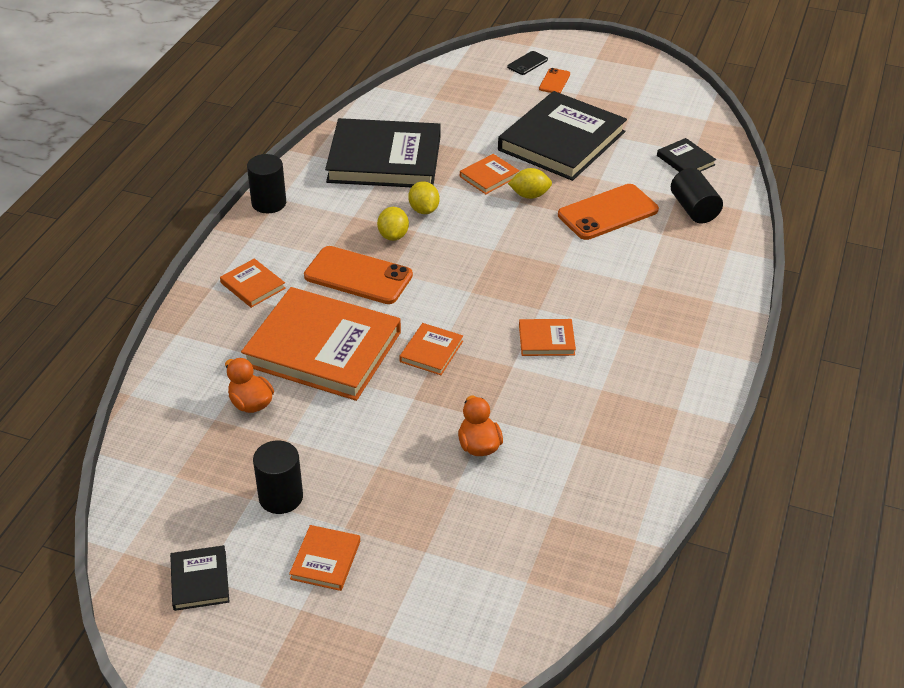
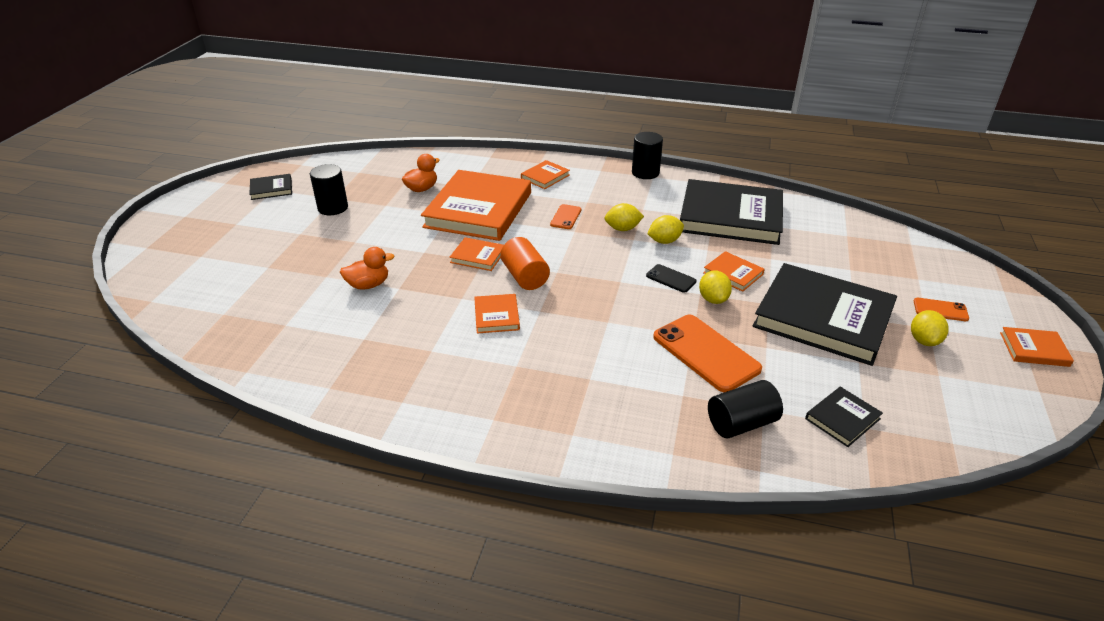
camera: 85 degrees right, 5 degrees down
(325, 560) = (273, 229): orange book -> orange book (1034, 349)
(358, 276) = (566, 217): orange phone -> orange phone, size x0.50
(384, 159) = (730, 217): black book -> black book turned 75 degrees counterclockwise
(477, 316) = (525, 277): none -> orange cylinder
(527, 63) = (962, 290): black phone -> black phone (671, 279)
(594, 100) = (924, 340): none -> yellow lemon

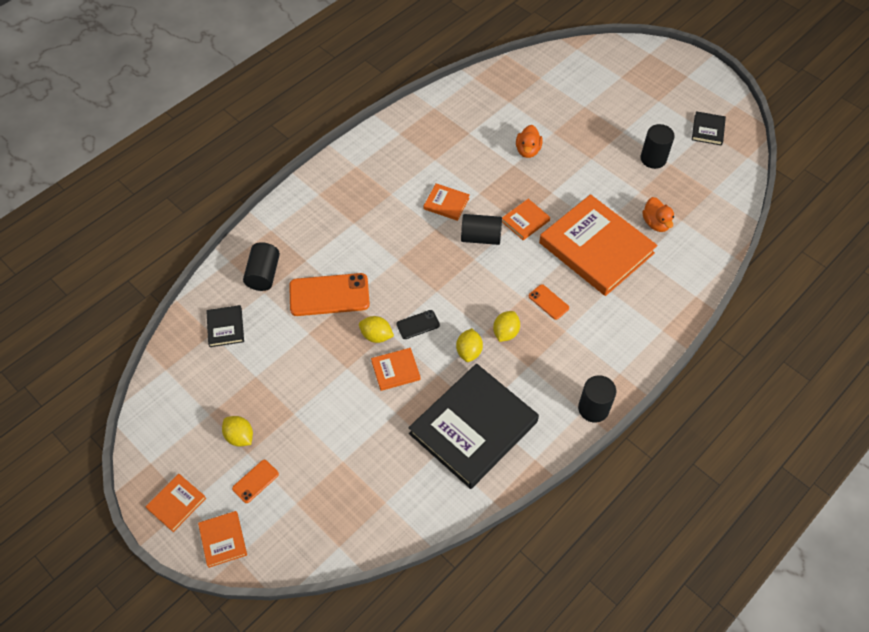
camera: 120 degrees right, 20 degrees up
(525, 277) = (480, 237): orange cylinder -> black cylinder
(545, 177) = (630, 321): orange book -> orange book (223, 540)
(823, 318) = (307, 391): black book -> none

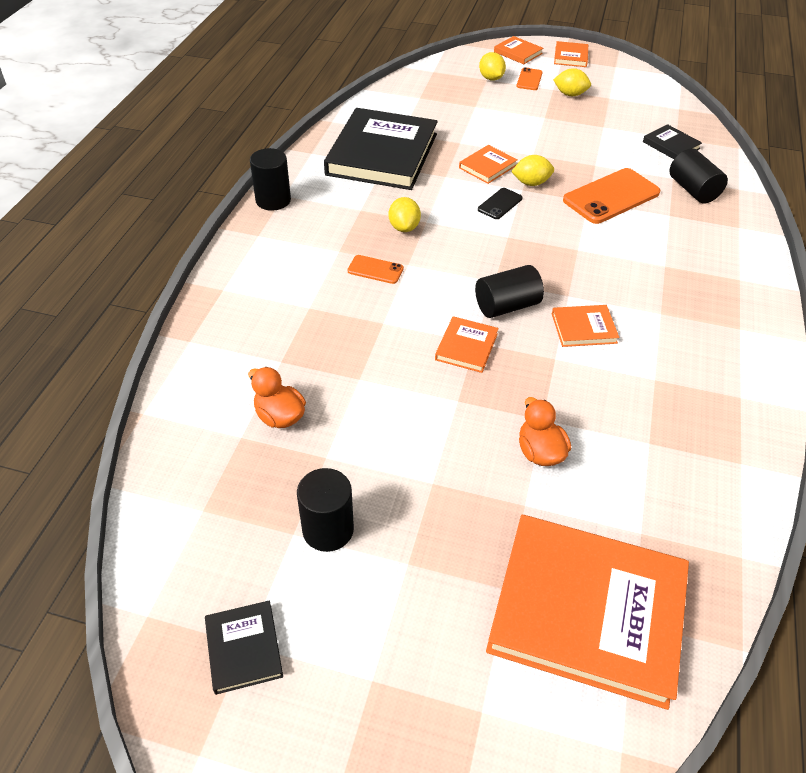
camera: 150 degrees right, 10 degrees down
(469, 351) = (430, 201): yellow lemon -> yellow lemon (491, 78)
(596, 248) = (350, 349): orange book -> orange book (587, 611)

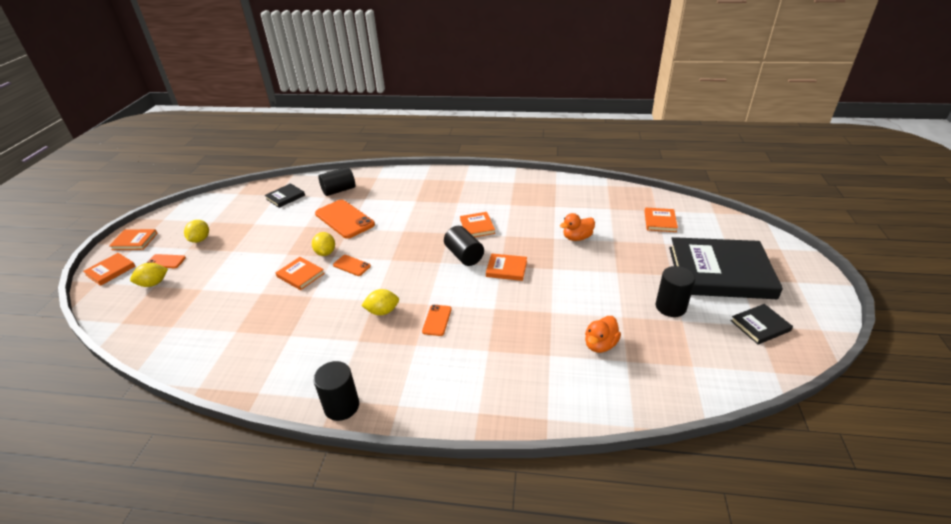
camera: 95 degrees left, 10 degrees down
(382, 154) = (271, 339): black book -> black book (720, 272)
(500, 204) = (351, 265): black phone -> orange phone
(587, 611) = (660, 221): orange book -> orange book, size x0.43

